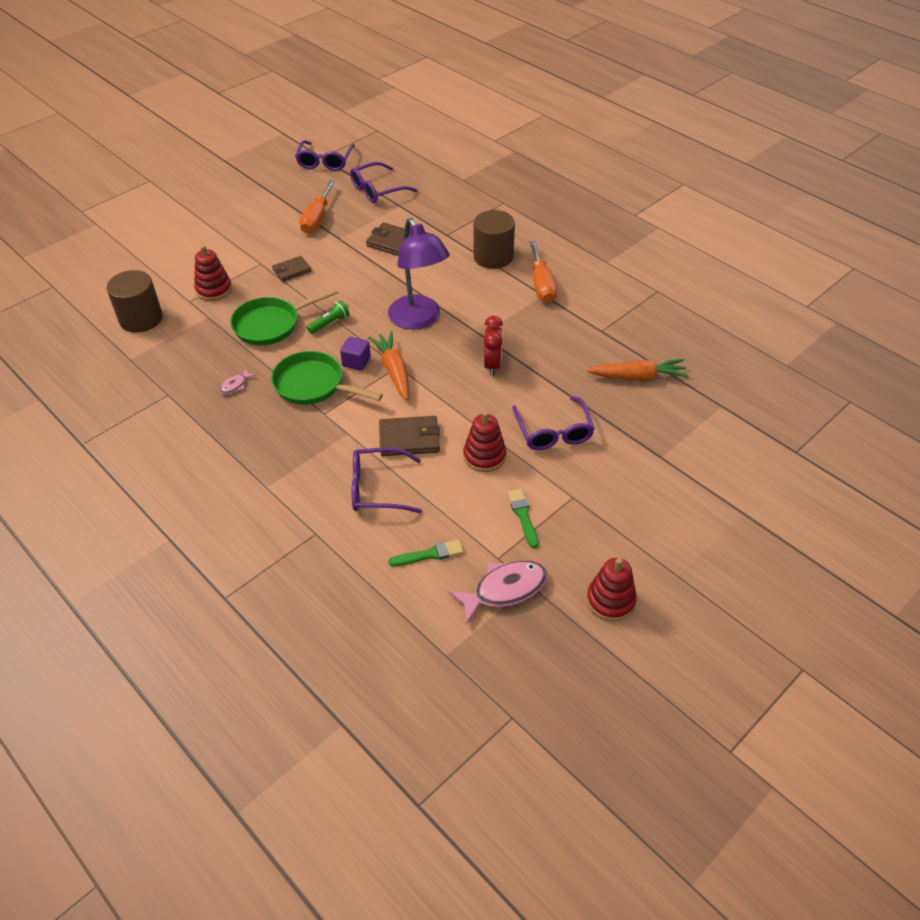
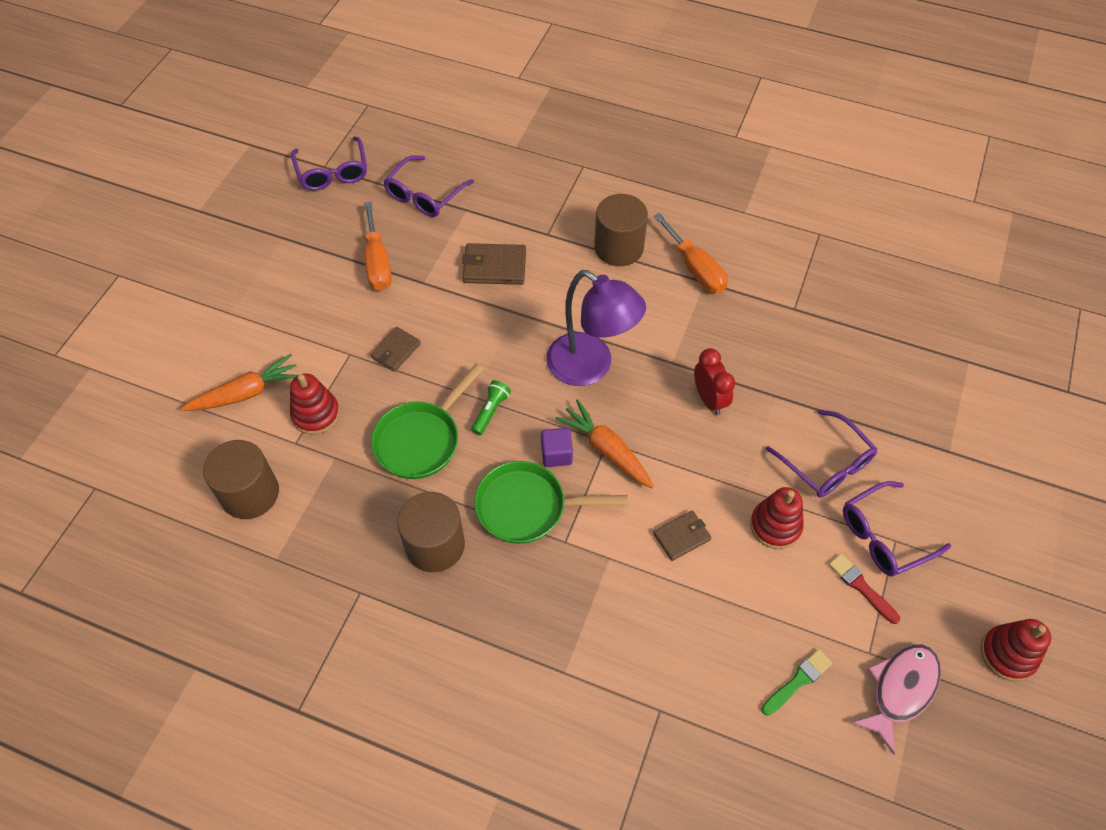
camera: 25 degrees left, 10 degrees up
(235, 385) = (435, 545): pink fish -> brown cylinder
(378, 488) = (690, 618): purple glasses -> purple glasses (884, 536)
(409, 438) = (681, 536): brown wallet -> brown wallet, size x0.66
(523, 516) = (861, 587): green brush -> red brush
(638, 377) = (867, 356): orange carrot -> orange carrot (247, 393)

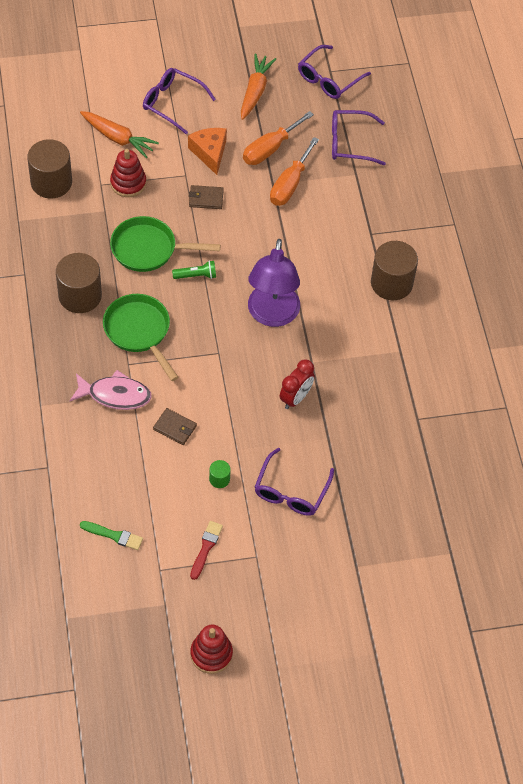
camera: 55 degrees right, 0 degrees up
(338, 317) = (209, 153): none -> orange cheese
(494, 267) = (317, 217): brown wallet -> none
(556, 454) = (189, 328): purple cube -> none
(606, 449) = (212, 355): orange carrot -> orange carrot (255, 91)
(695, 268) = (408, 340): orange screwdriver -> orange screwdriver (290, 184)
(775, 526) = (219, 479): red stacking toy -> green cylinder
(884, 536) = (255, 548): purple glasses -> purple glasses (173, 103)
(900, 690) = (144, 597): pink fish -> pink fish (115, 395)

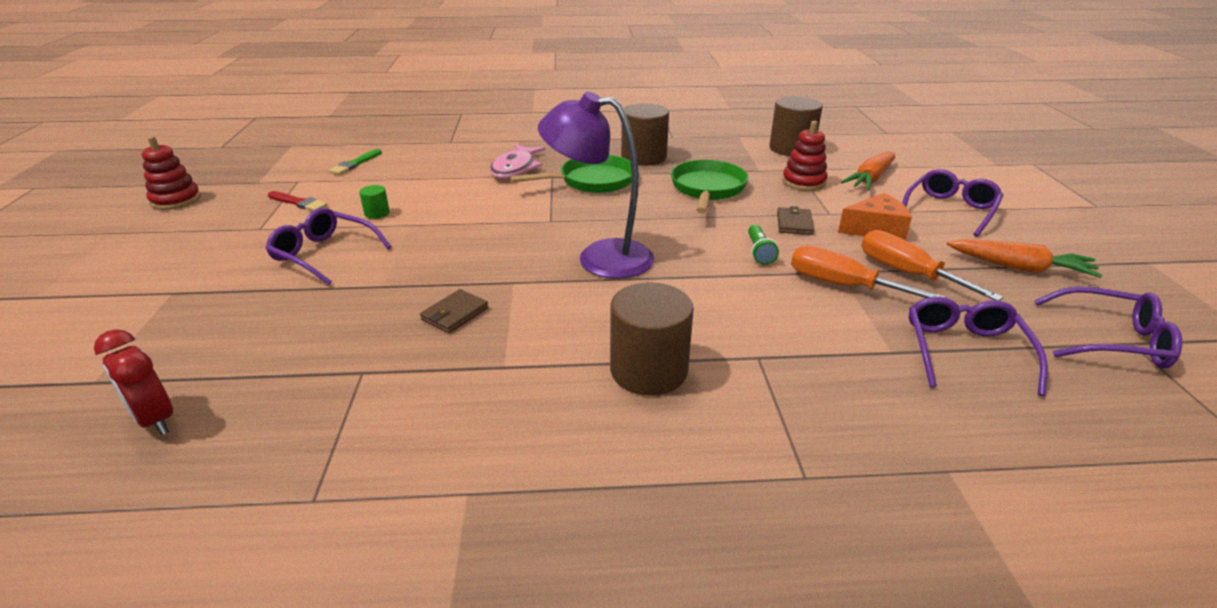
camera: 100 degrees right, 25 degrees down
(175, 428) = (459, 194): brown wallet -> brown wallet (455, 314)
(196, 275) = (669, 213): green flashlight -> green flashlight (759, 252)
(295, 398) = (460, 266): red clock -> red clock (155, 420)
(329, 79) = (1110, 340): purple glasses -> purple glasses turned 150 degrees clockwise

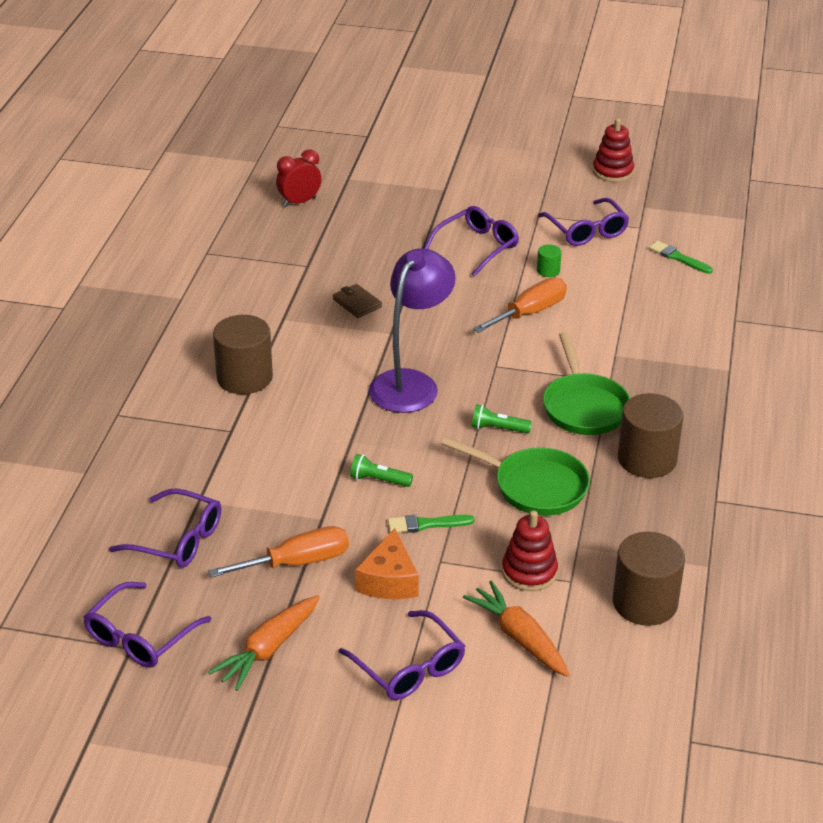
camera: 105 degrees right, 5 degrees up
(299, 203) = (586, 230): red brush -> purple glasses
(515, 168) = (636, 358): pink fish -> none
(644, 210) = (498, 429): none -> green flashlight
(794, 223) = (426, 524): brown wallet -> green brush
(842, 285) = (298, 511): orange screwdriver -> orange screwdriver (530, 313)

